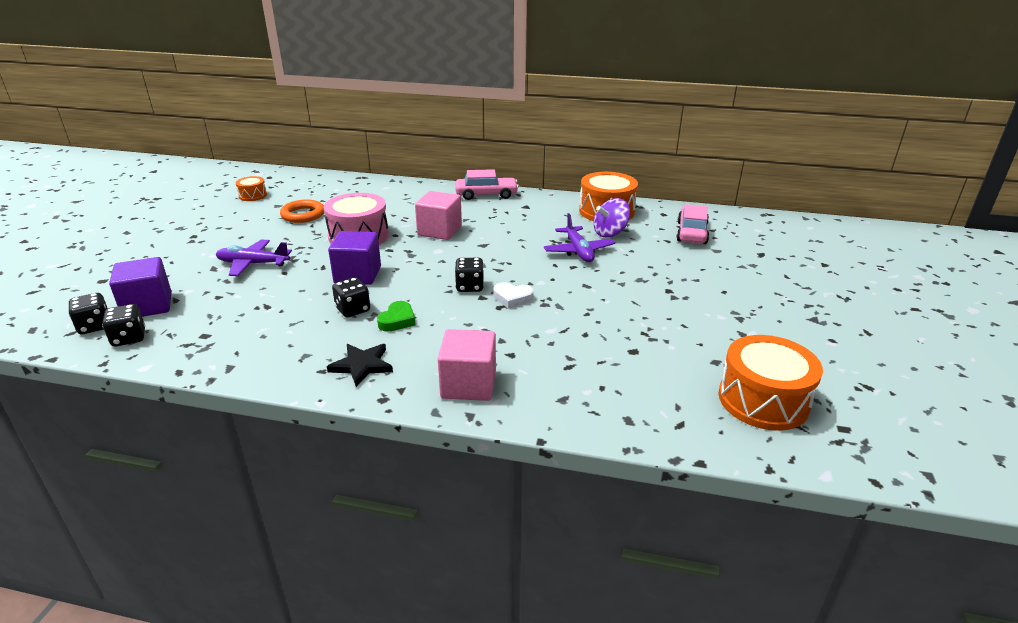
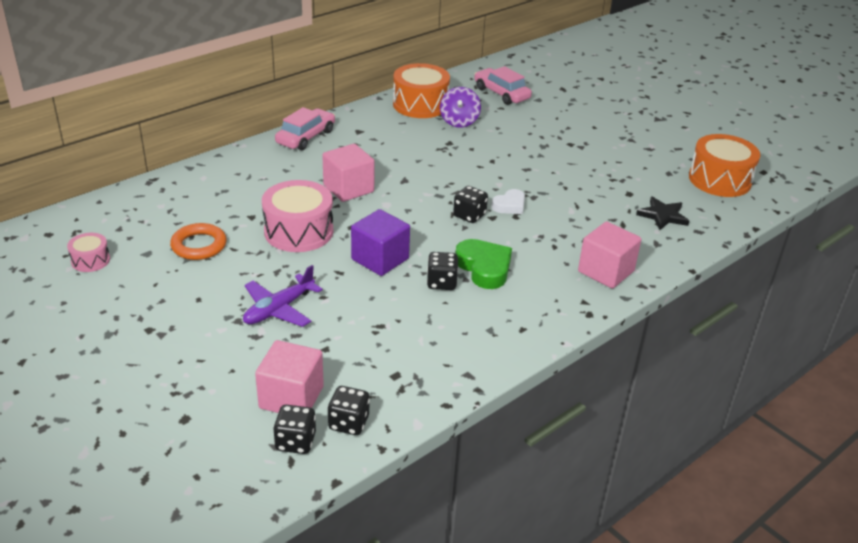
camera: 55 degrees left, 5 degrees up
(148, 306) = (291, 397): purple cube -> pink cube
(253, 195) = (90, 260): orange drum -> pink drum
(362, 365) = (534, 307): black star -> black star (662, 215)
(397, 320) = (484, 268): green heart -> green heart, size x1.59
(578, 251) = (471, 147): purple plane -> none

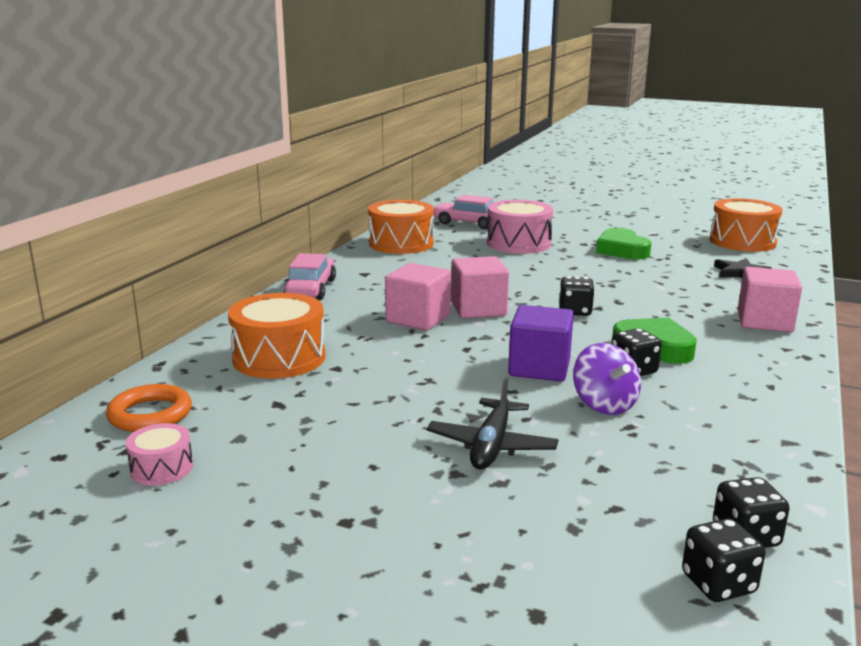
camera: 25 degrees left, 15 degrees down
(199, 245) = (303, 411): orange ring -> orange ring (150, 414)
(225, 197) = (279, 358): none -> orange drum
(279, 309) = (491, 445): purple plane -> black plane
(291, 397) = (639, 534): pink cube -> pink cube (478, 309)
(298, 231) = (413, 367): pink drum -> pink drum (518, 243)
(459, 121) = (457, 248): purple spinning top -> purple spinning top (604, 404)
(509, 205) = (600, 295): white heart -> none
(593, 160) = (622, 250): none -> green heart

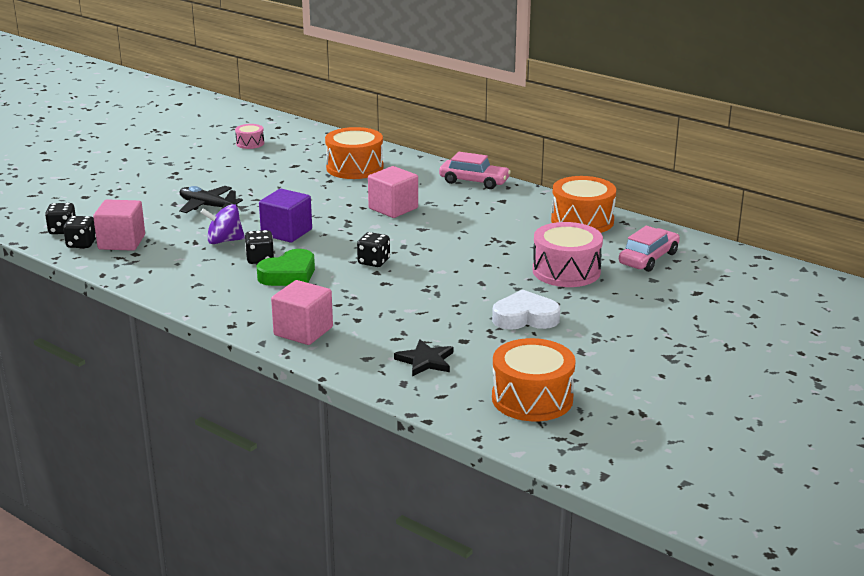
camera: 105 degrees right, 5 degrees up
(150, 414) = (305, 141): orange ring -> none
(478, 309) = (400, 229): pink cube -> pink cube (121, 242)
(622, 250) = (525, 317): green heart -> white heart

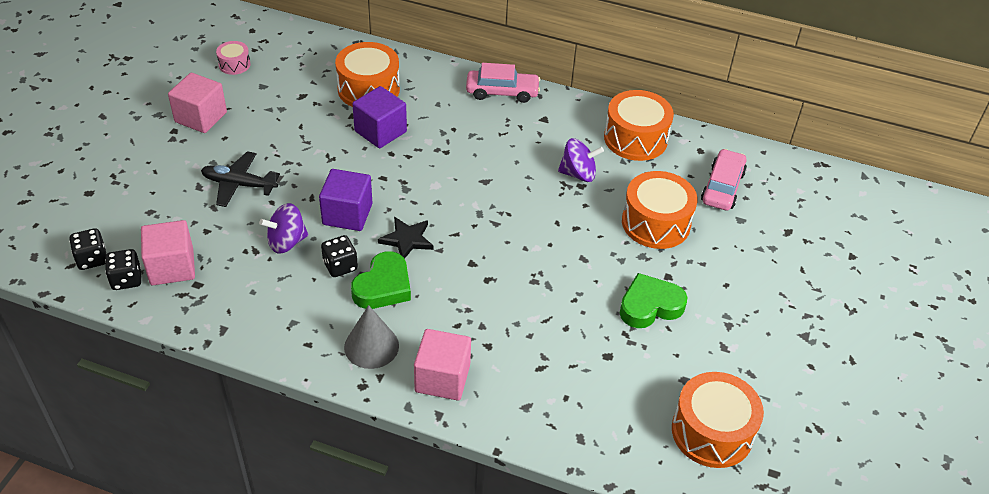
camera: 20 degrees left, 20 degrees up
(254, 305) = (371, 346): none -> grey cone
(348, 191) = (380, 131): none -> purple cube
(374, 262) = (461, 246): black dice -> none
(393, 208) = (440, 152): pink cube -> pink cube (201, 117)
(425, 361) = (586, 397): black star -> black star (407, 239)
(512, 234) = (578, 174): none -> purple spinning top
(525, 317) = (650, 306): white heart -> green heart
(566, 271) = (656, 223): pink drum -> orange drum

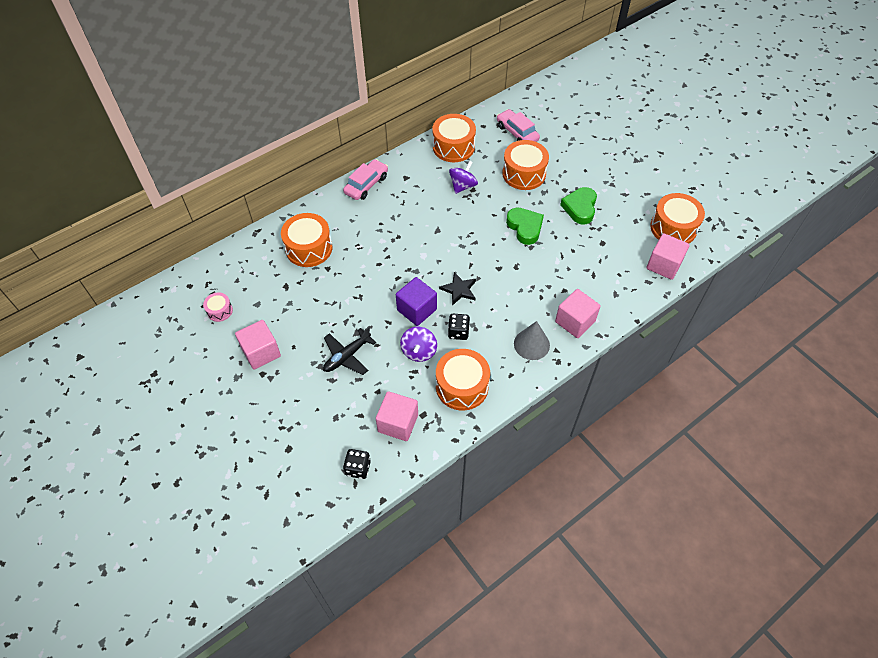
camera: 55 degrees left, 10 degrees up
(126, 279) = (391, 454): black dice -> none
(260, 303) = (462, 386): none -> orange drum
(380, 131) = (354, 260): purple cube -> none
(383, 286) = (489, 318): green heart -> green heart (525, 227)
(628, 446) = (664, 265): none -> pink cube

